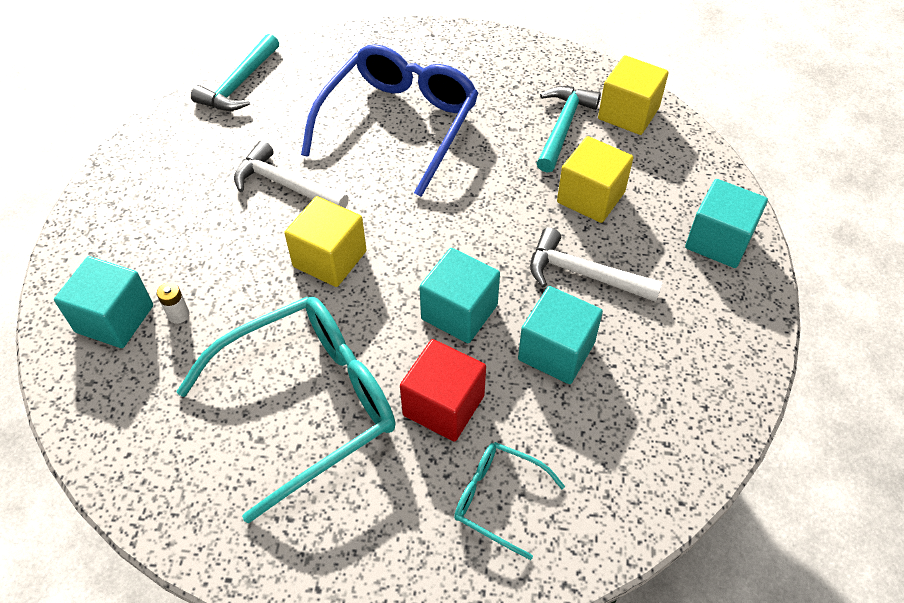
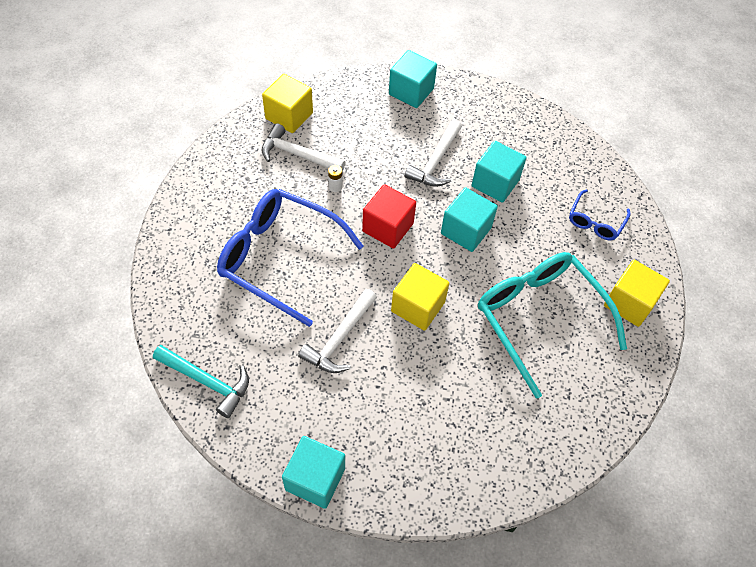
camera: 90 degrees left, 5 degrees up
(115, 319) = (472, 454): turquoise cube -> turquoise cube (315, 479)
(178, 315) = (468, 407): white battery -> white battery (335, 187)
(443, 405) = (536, 244): red cube -> red cube (388, 227)
(499, 499) = (595, 221): turquoise glasses -> blue glasses
(563, 127) = (298, 154): turquoise hammer -> white hammer
(590, 197) = (369, 148): yellow cube -> yellow cube (629, 303)

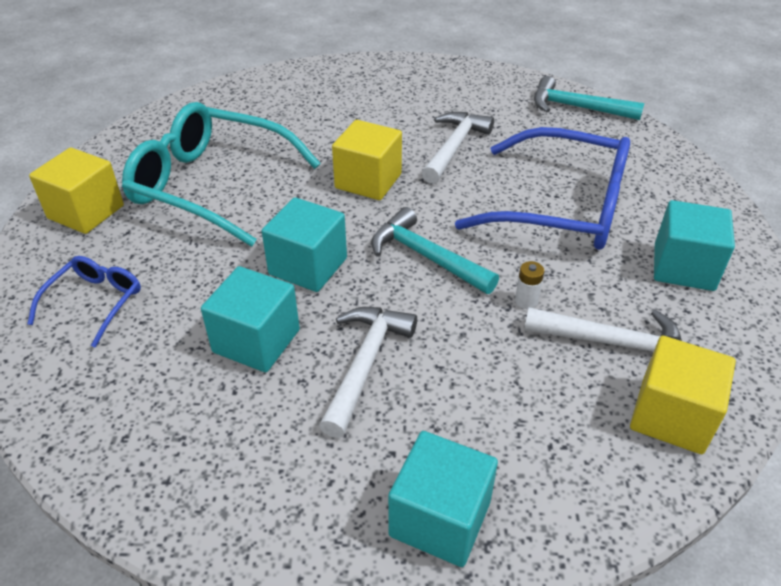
camera: 175 degrees right, 15 degrees down
(315, 479) = (443, 68): turquoise cube -> turquoise cube (683, 267)
(388, 227) = (426, 257): red cube -> turquoise hammer
(540, 319) = (212, 185): turquoise glasses -> turquoise glasses turned 150 degrees clockwise

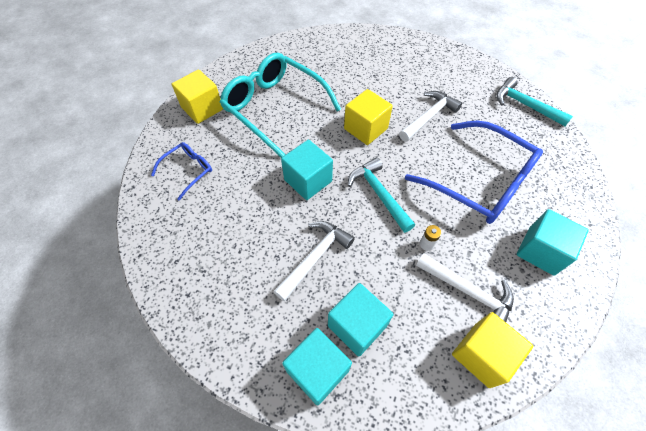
camera: 20 degrees right, 15 degrees up
(256, 341) = (262, 222): turquoise cube -> turquoise cube (357, 325)

